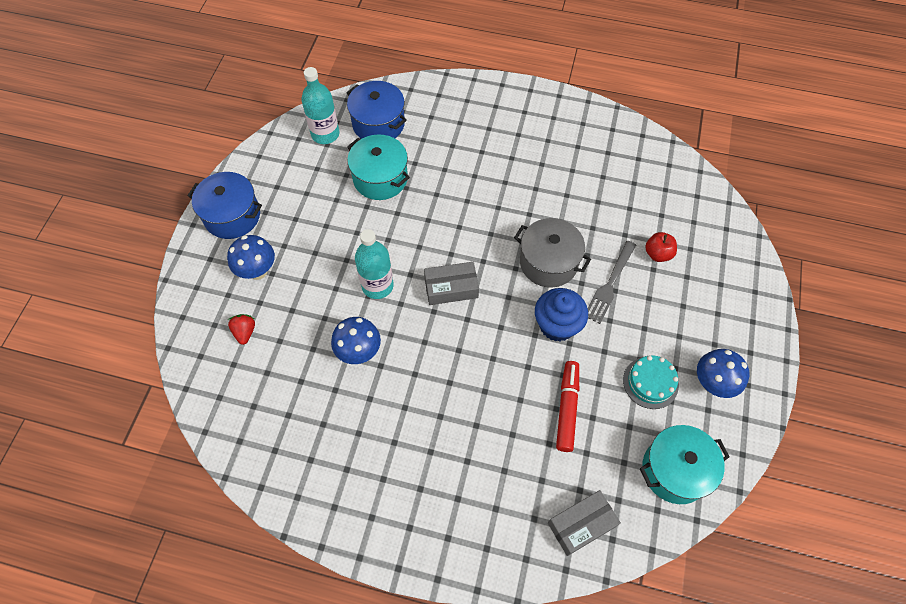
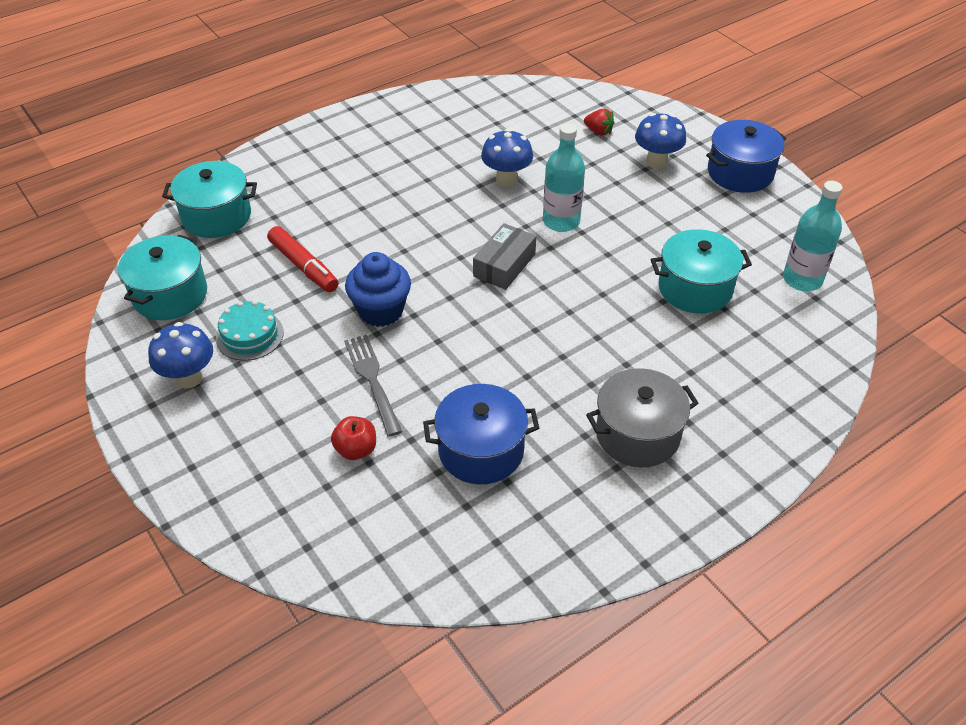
camera: 130 degrees right, 15 degrees down
(378, 124) = (782, 328): blue pot -> blue pot (481, 450)
(548, 262) = (451, 350): grey pot -> grey pot (637, 434)
(581, 525) = (216, 216): grey box -> turquoise pot

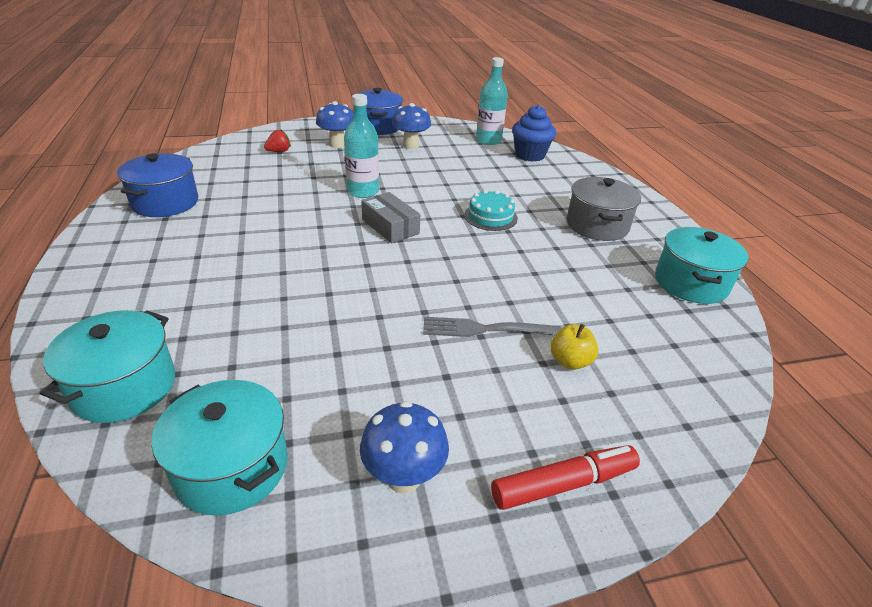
camera: 70 degrees left, 10 degrees down
(249, 335) = (365, 403): turquoise cake -> turquoise cake (490, 217)
(303, 266) = (288, 335): red marker -> red marker (564, 484)
(356, 449) = (570, 361): red apple -> yellow apple
(381, 311) = (396, 301): blue cupcake -> blue cupcake (530, 155)
(481, 450) = (592, 292): blue pot -> blue pot (165, 202)
(506, 180) = (288, 198): blue mushroom -> blue mushroom (411, 145)
(695, 288) = (473, 169): turquoise pot -> turquoise pot (691, 283)

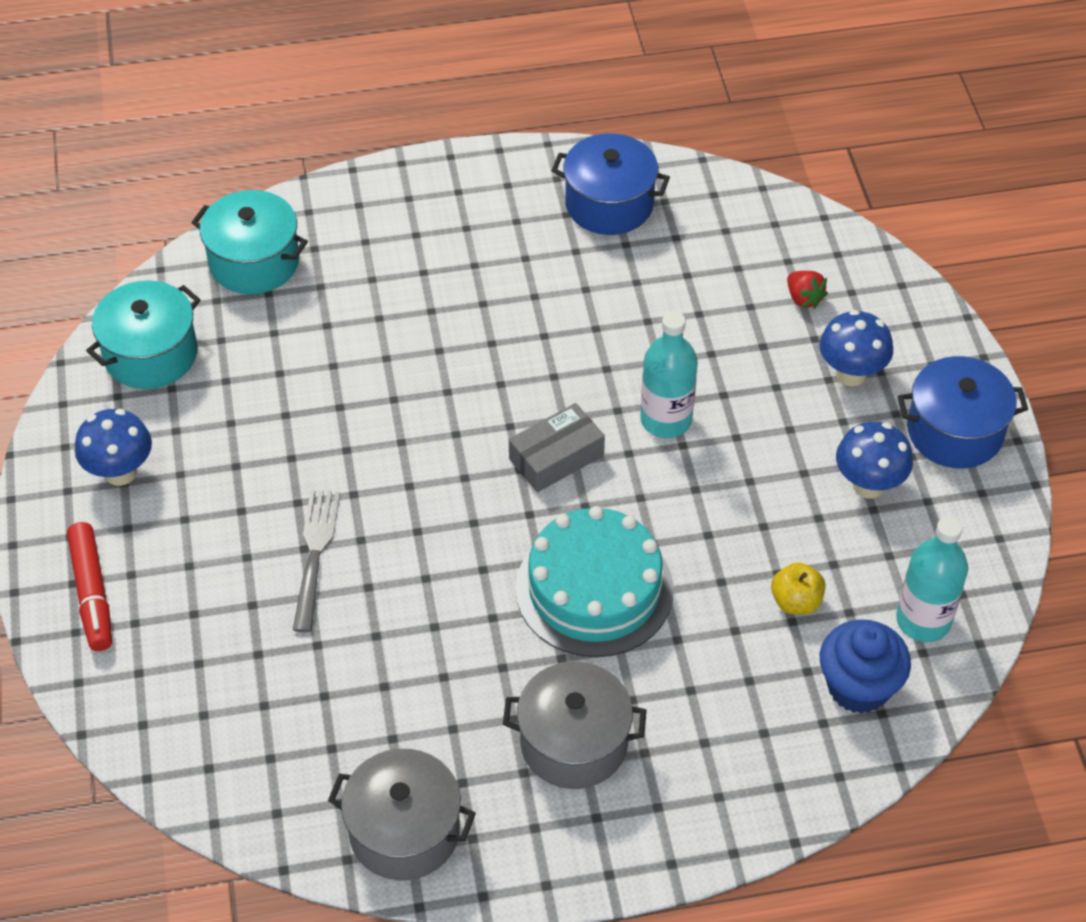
camera: 95 degrees right, 15 degrees up
(490, 217) = (594, 589): turquoise cake -> turquoise cake, size x1.79
(570, 361) = (251, 632): yellow apple -> yellow apple (796, 601)
(691, 283) = (404, 831): turquoise pot -> grey pot

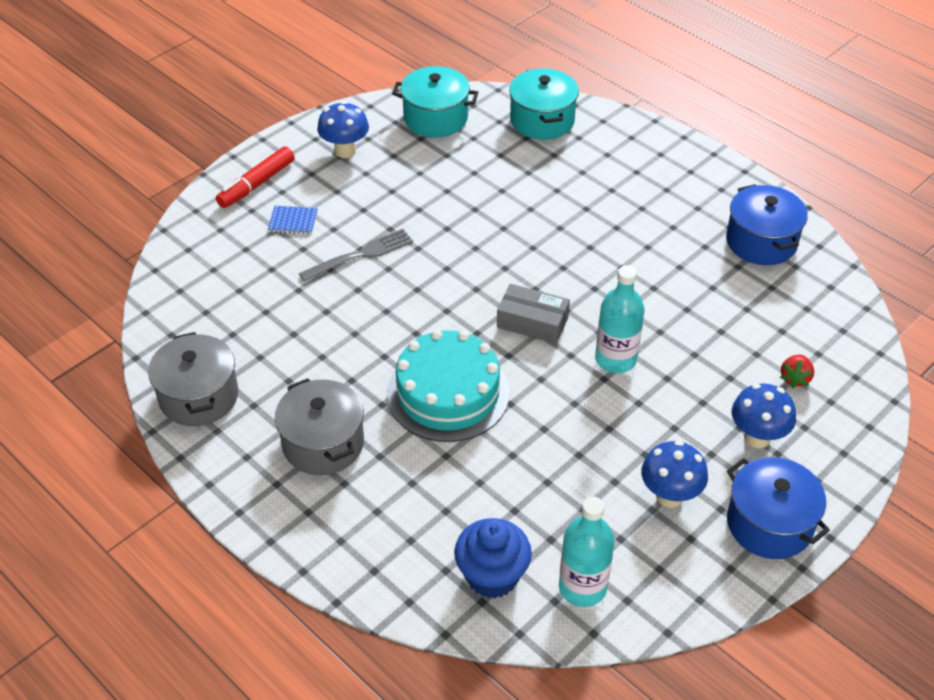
camera: 55 degrees right, 5 degrees down
(196, 590) = (293, 221): none -> blue notebook
(796, 601) = (532, 504): yellow apple -> none

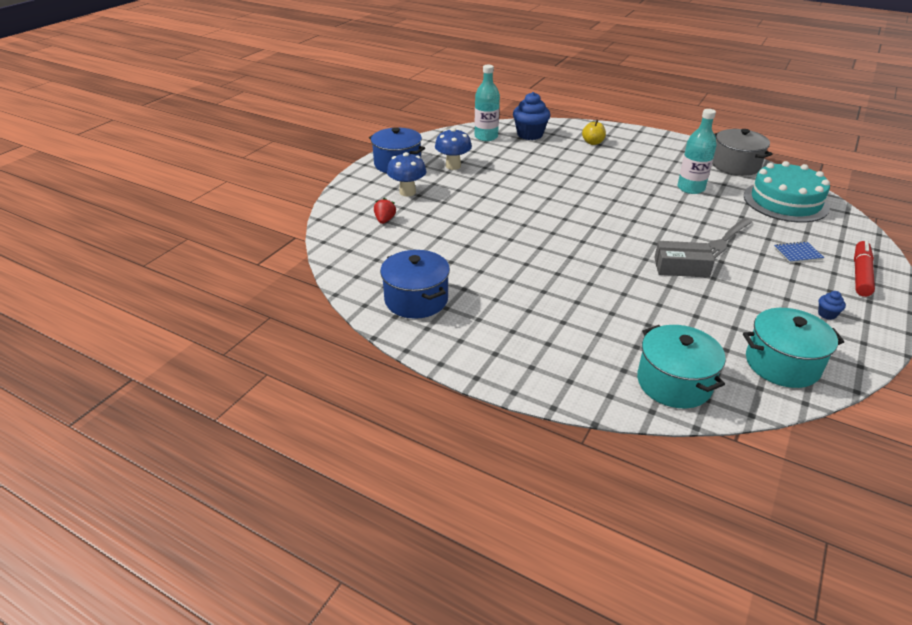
camera: 165 degrees right, 10 degrees down
(323, 443) = (649, 159): grey pot -> none
(345, 151) = (827, 314): blue mushroom -> blue cupcake
(386, 518) = (592, 142): none -> yellow apple
(448, 393) = (599, 185): turquoise cake -> turquoise cake (785, 201)
(532, 322) = (572, 222): grey box -> grey box (681, 267)
(615, 359) = (506, 213): turquoise bottle -> turquoise bottle (690, 188)

